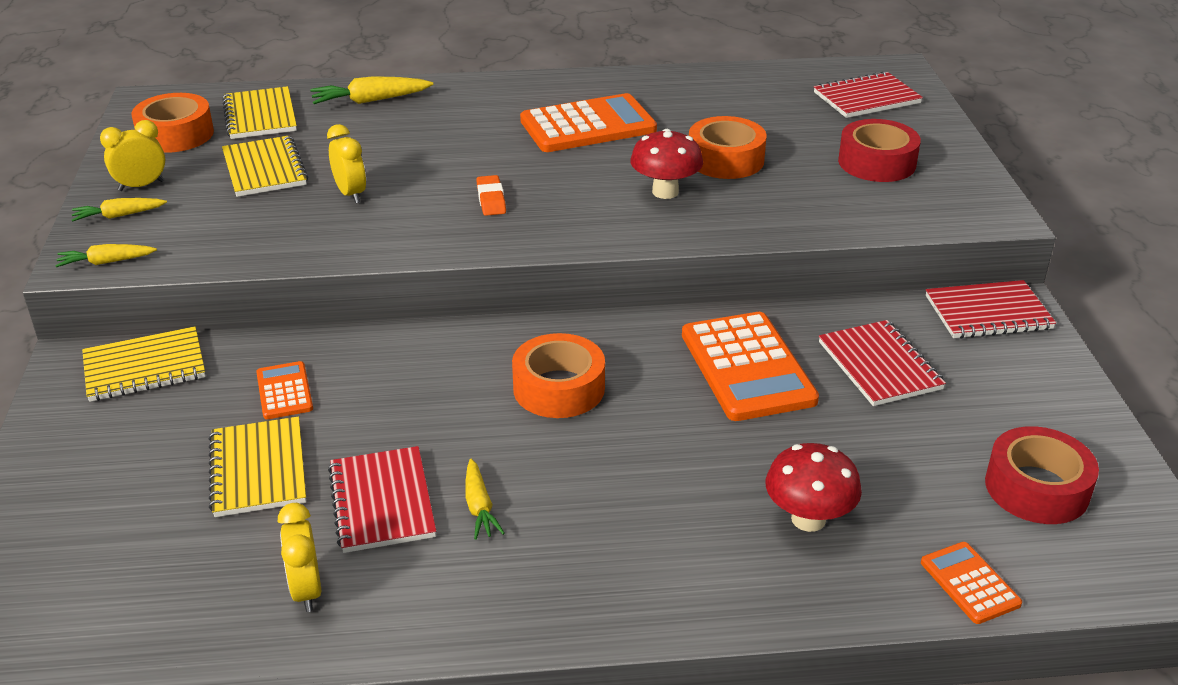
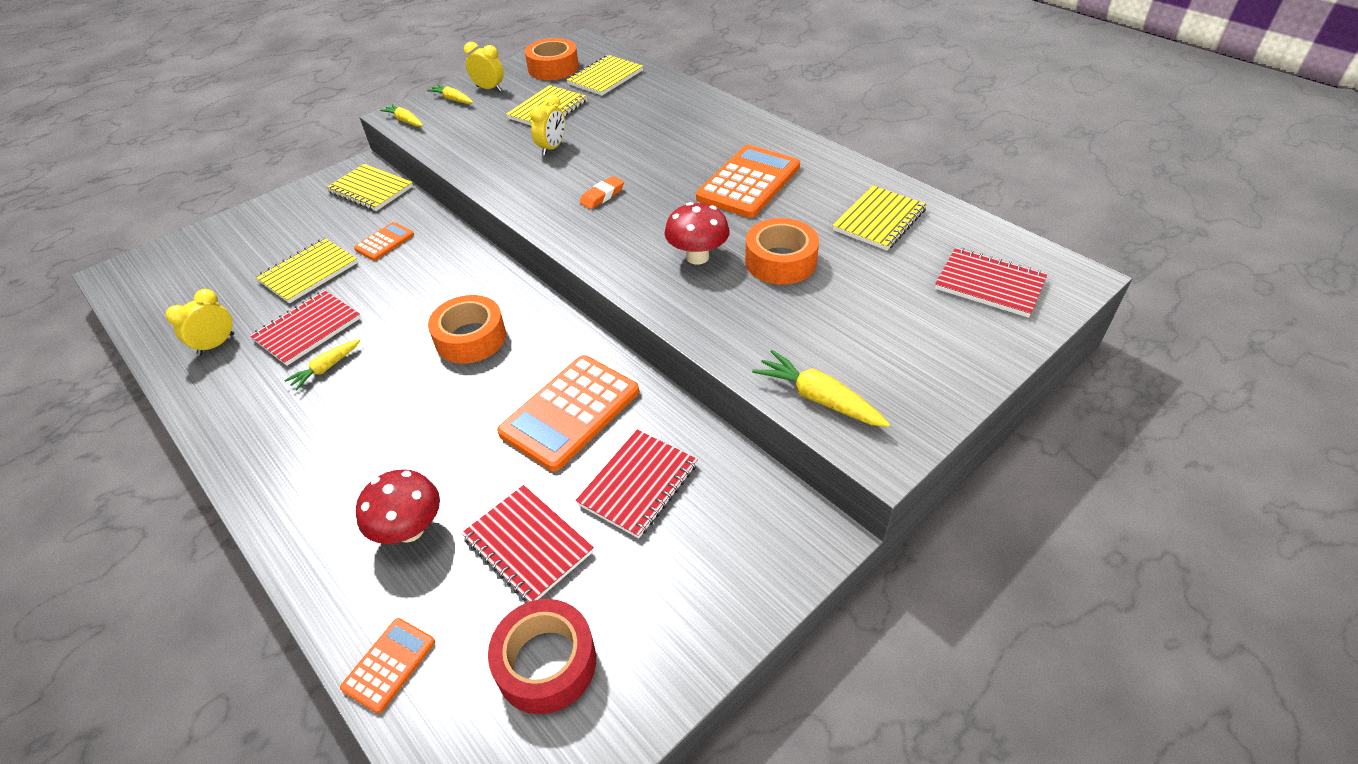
camera: 55 degrees right, 10 degrees up
(371, 100) = (670, 97): yellow carrot -> yellow carrot (819, 399)
(588, 125) = (748, 182): orange calculator -> orange calculator turned 90 degrees counterclockwise
(730, 99) = (879, 220): none -> yellow notebook
(877, 162) = (881, 338): red tape -> none
(988, 313) = (786, 521): red notebook -> red notebook (528, 545)

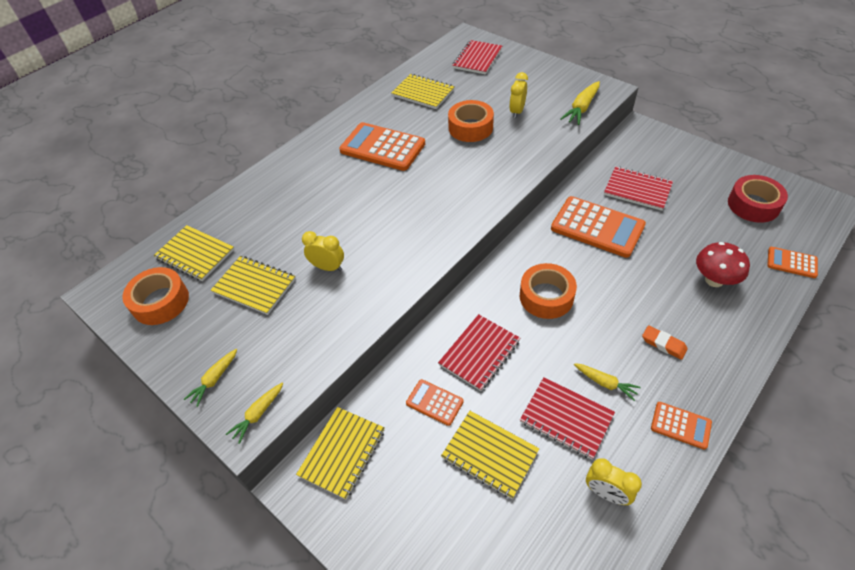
camera: 95 degrees left, 5 degrees up
(236, 421) = (680, 425): none -> orange calculator
(489, 89) = (195, 350): yellow clock -> yellow clock (517, 112)
(528, 545) = (696, 225): red notebook -> red notebook (479, 353)
(602, 196) = (403, 220): orange eraser -> orange eraser (663, 344)
(697, 257) = (472, 162): red mushroom -> none

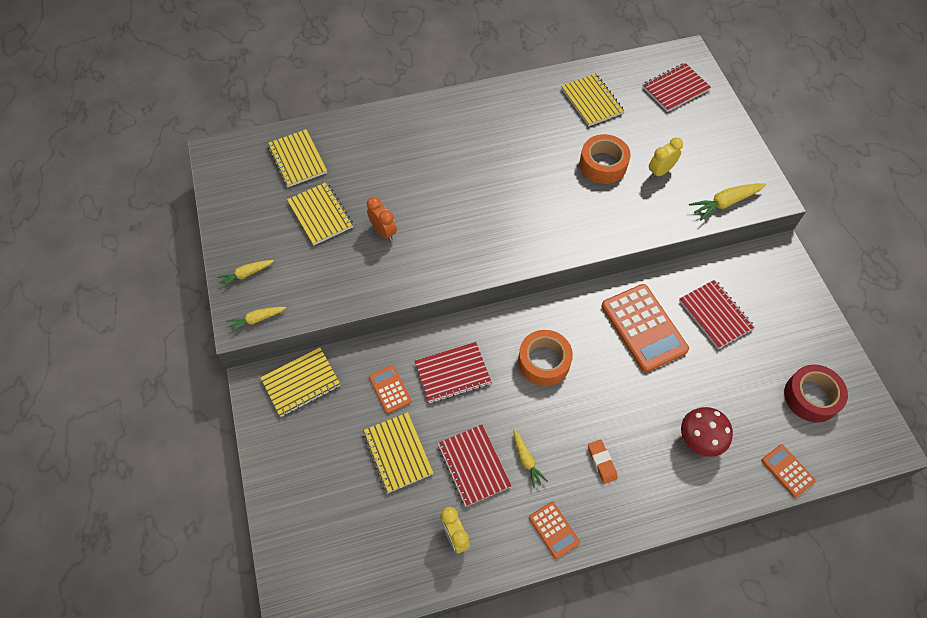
camera: 30 degrees right, 10 degrees up
(160, 302) = (249, 187): orange tape -> none
(328, 267) = (383, 231): yellow clock -> orange clock
(382, 147) = (510, 141): orange calculator -> none

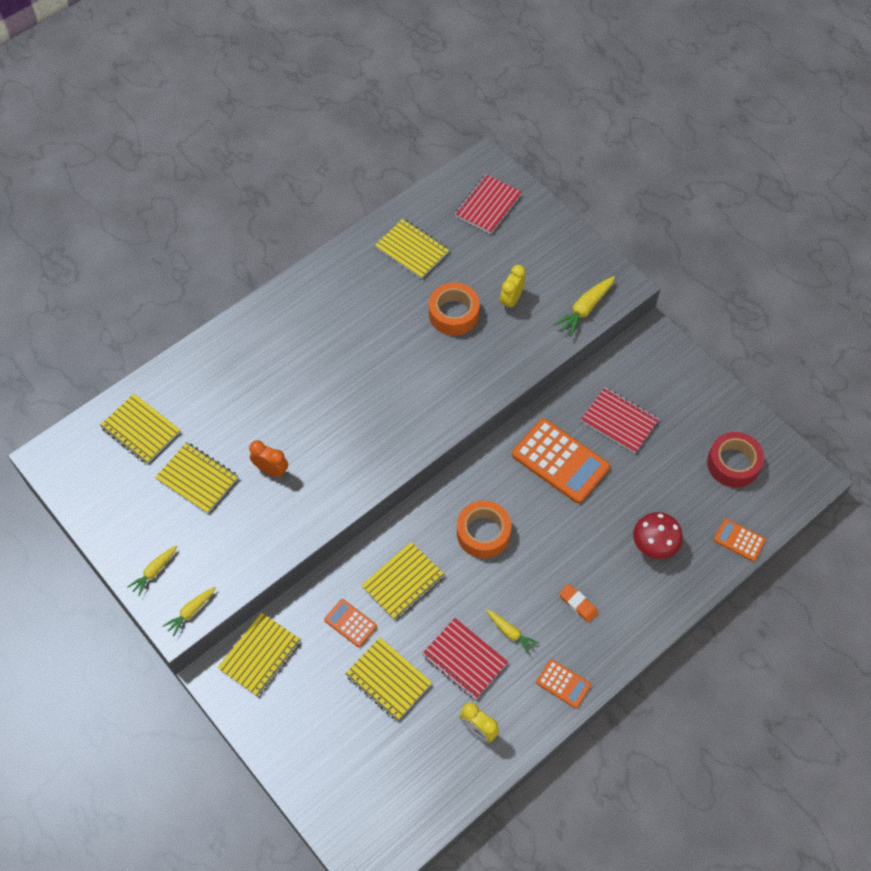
camera: 25 degrees left, 0 degrees up
(452, 373) = (403, 582): red notebook -> yellow notebook

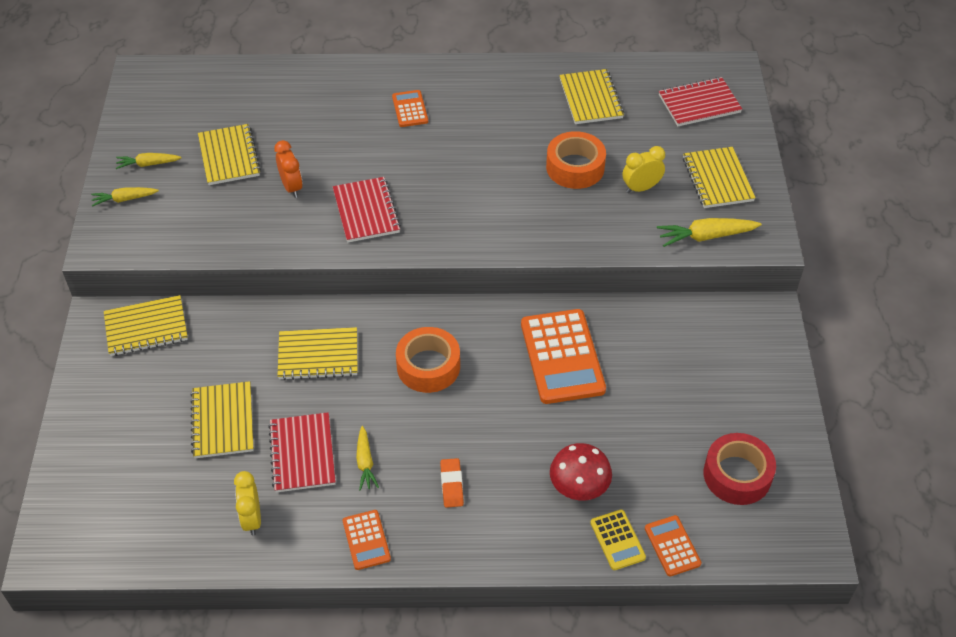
camera: 40 degrees right, 10 degrees down
(141, 430) = (226, 96): yellow notebook -> yellow notebook (717, 179)
(191, 611) = (118, 246): yellow carrot -> yellow carrot (148, 164)
(350, 623) = (241, 356): orange calculator -> orange calculator (410, 109)
(619, 421) = (656, 362): red notebook -> red notebook (366, 211)
(706, 561) = (617, 540): none -> yellow calculator

